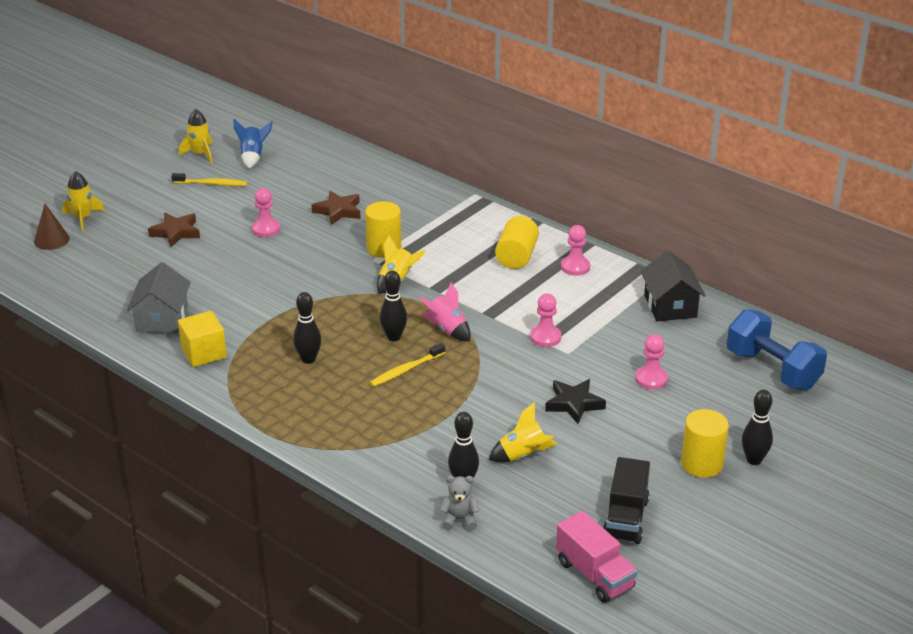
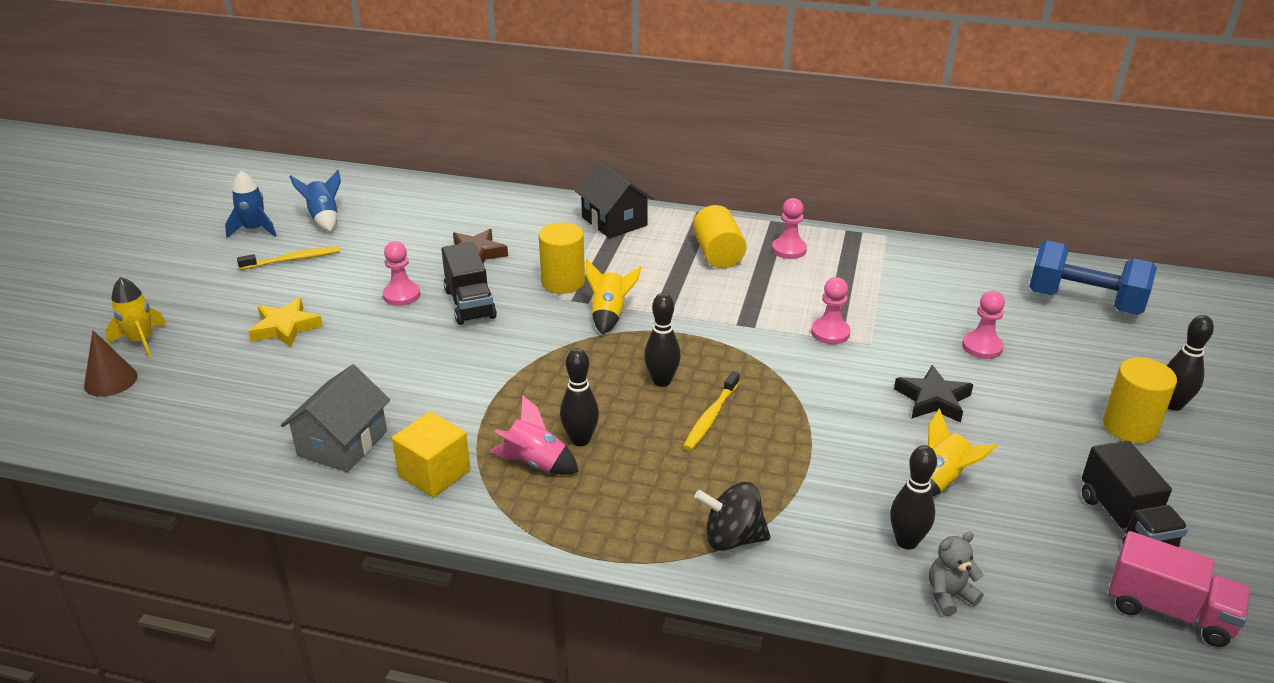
camera: 25 degrees left, 0 degrees up
(162, 319) = (342, 443): grey house -> grey house turned 45 degrees clockwise
(176, 232) = (285, 327): brown star -> yellow star
(200, 154) = (254, 229): yellow rocket -> blue rocket
(307, 247) = (470, 304): none -> black truck
(354, 446) = (732, 538): none -> black spinning top
(447, 329) = (715, 354): pink rocket -> pink rocket (536, 463)
(670, 306) = (921, 264): black house -> black house (614, 221)

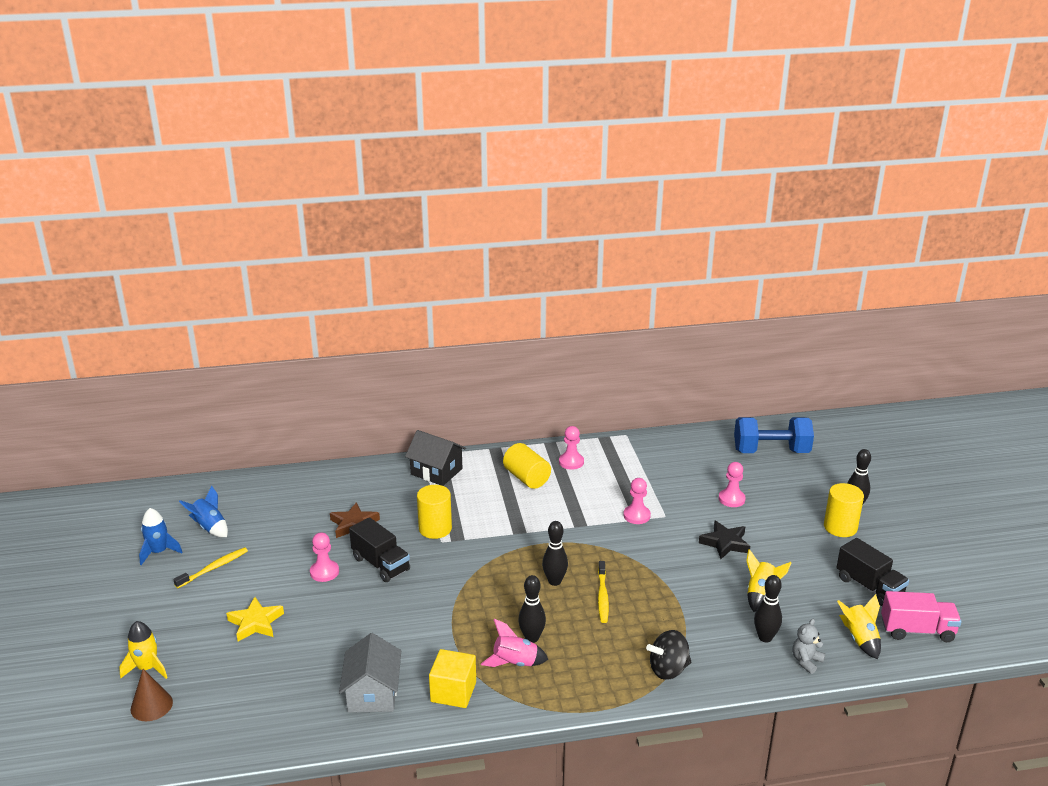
camera: 25 degrees left, 5 degrees down
(609, 315) = (486, 544): yellow rocket -> yellow rocket (859, 639)

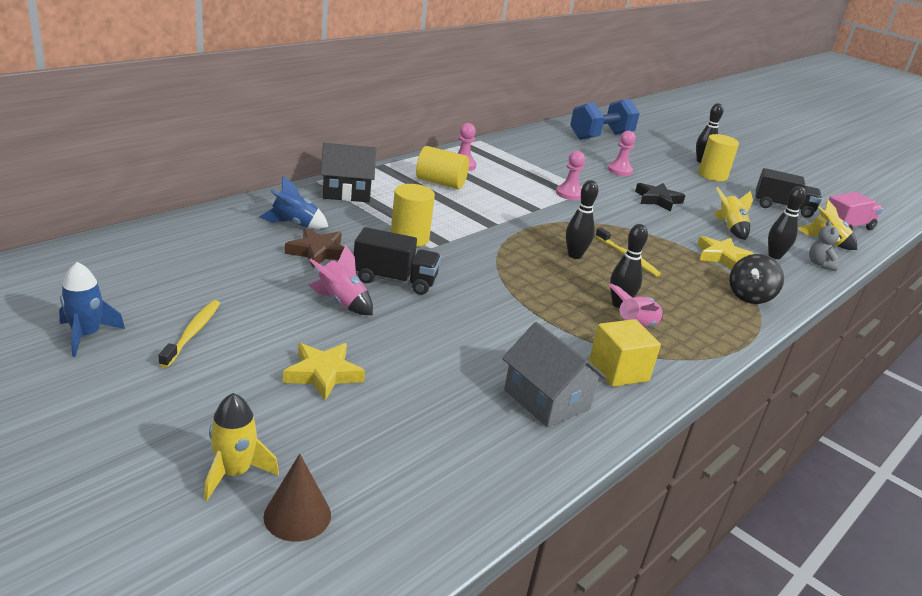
camera: 40 degrees left, 0 degrees up
(210, 527) = (133, 293): blue rocket -> blue rocket (294, 224)
(324, 572) = (342, 302): pink pawn -> pink rocket
(701, 622) = (721, 257): none -> yellow star

